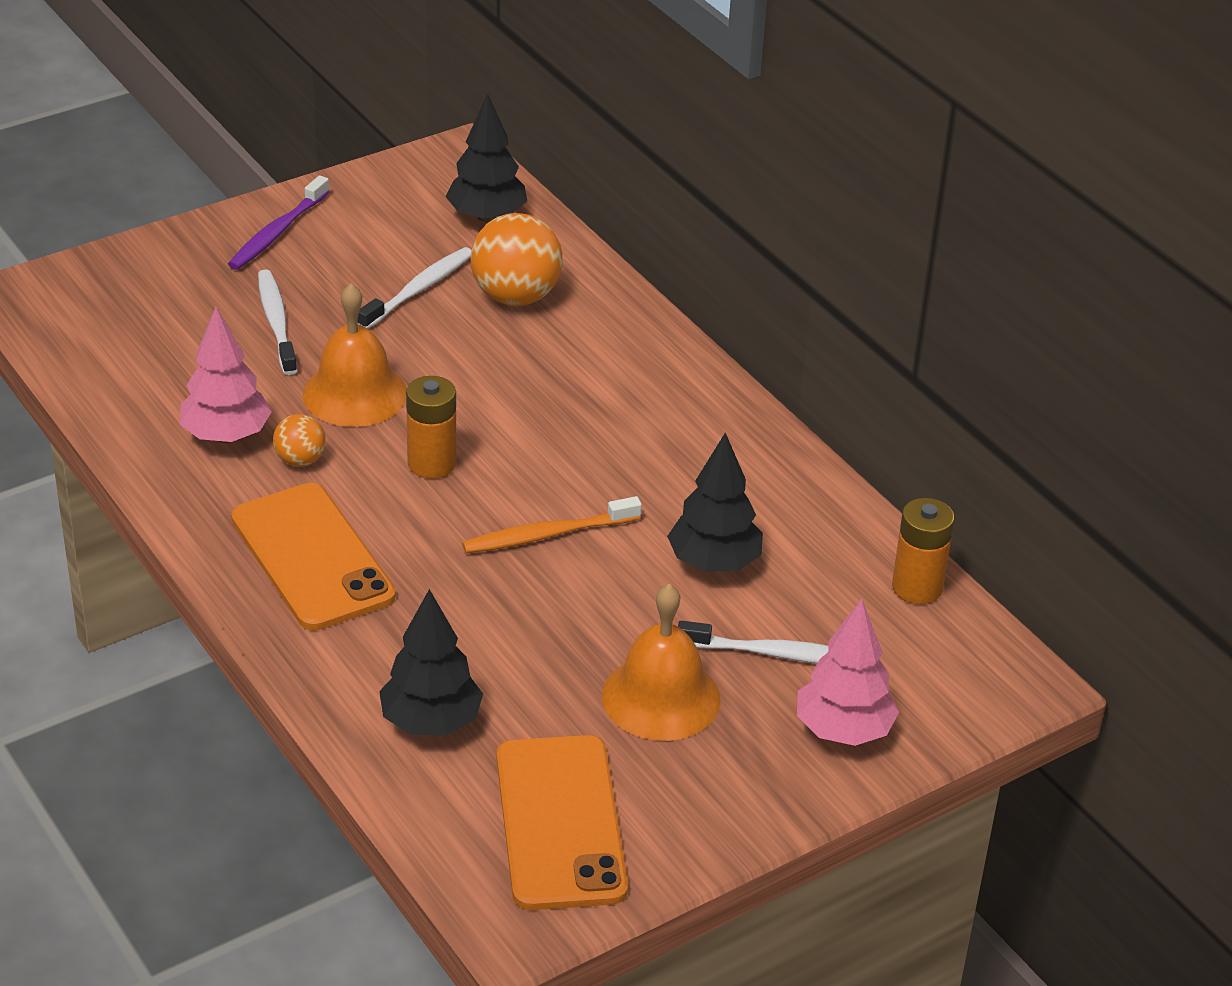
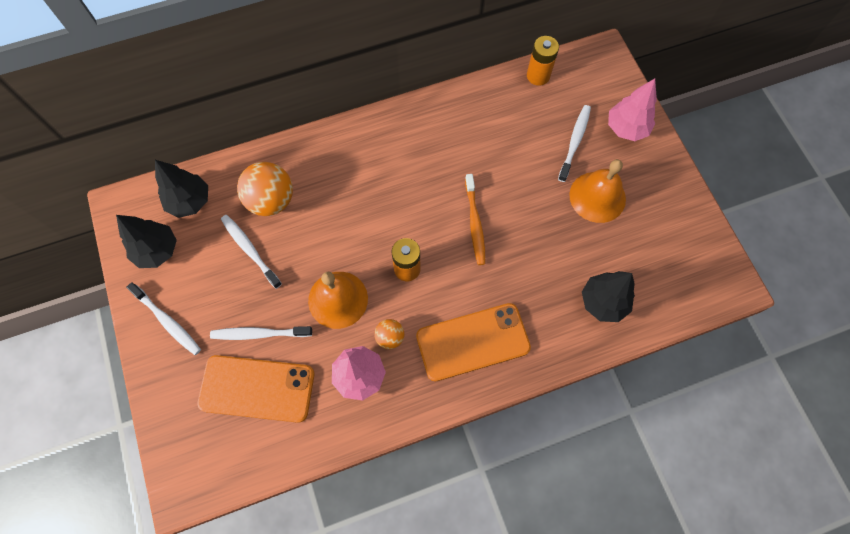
camera: 75 degrees left, 30 degrees up
(277, 232) = (167, 321): purple toothbrush -> white toothbrush
(560, 823) = (674, 256): orange phone -> orange phone (257, 388)
(714, 563) = (508, 153): black tree -> black tree (157, 251)

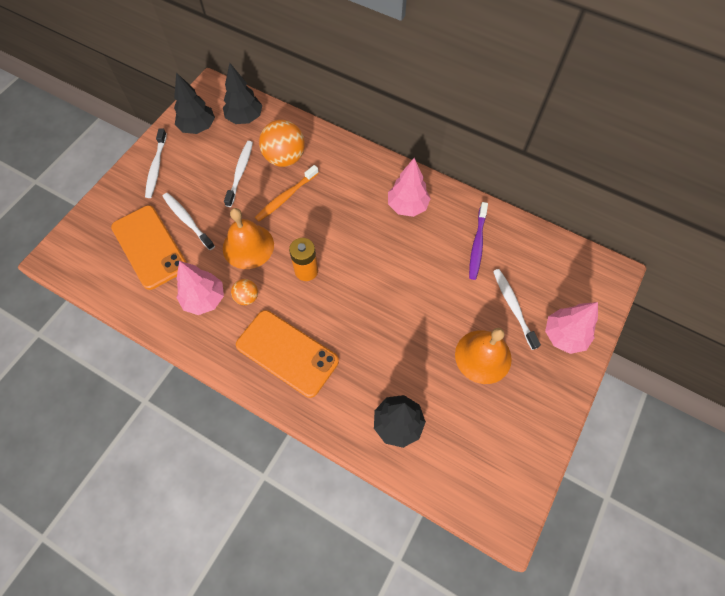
camera: 50 degrees right, 5 degrees down
(416, 142) = (407, 206): none -> pink tree
(475, 223) = (380, 287): orange toothbrush -> orange toothbrush (286, 197)
(499, 121) = (477, 244): none -> purple toothbrush
(538, 76) = (542, 242): orange battery -> none
(574, 142) = (513, 307): white toothbrush -> white toothbrush turned 90 degrees counterclockwise

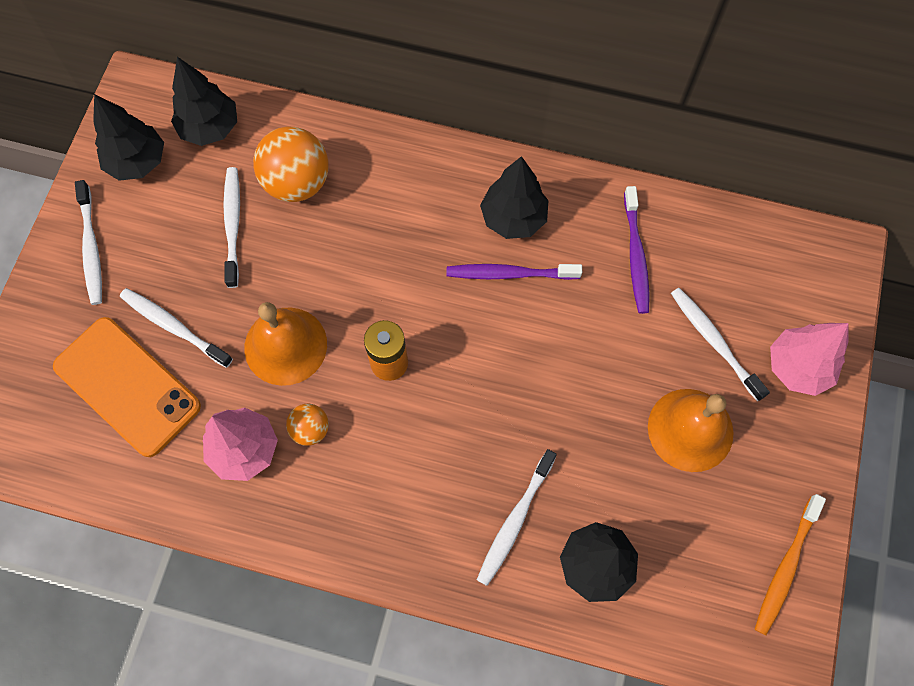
camera: 15 degrees left, 5 degrees up
(286, 197) = (319, 249): orange toothbrush -> orange toothbrush (785, 568)
(287, 353) = (400, 501): orange phone -> none
(354, 383) = (515, 521): none -> white toothbrush
(395, 237) = (509, 274): none -> purple toothbrush
(407, 206) = (513, 218): pink tree -> black tree

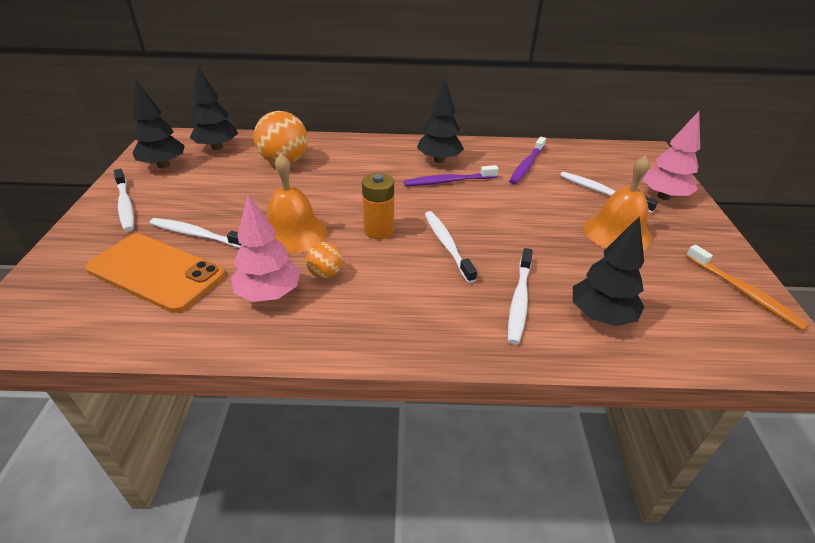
camera: 15 degrees left, 30 degrees down
(233, 225) = (240, 183): white toothbrush -> white toothbrush (447, 245)
(635, 255) = (526, 165): purple toothbrush -> purple toothbrush turned 45 degrees clockwise
(785, 568) = (743, 292): orange toothbrush -> orange toothbrush turned 45 degrees counterclockwise

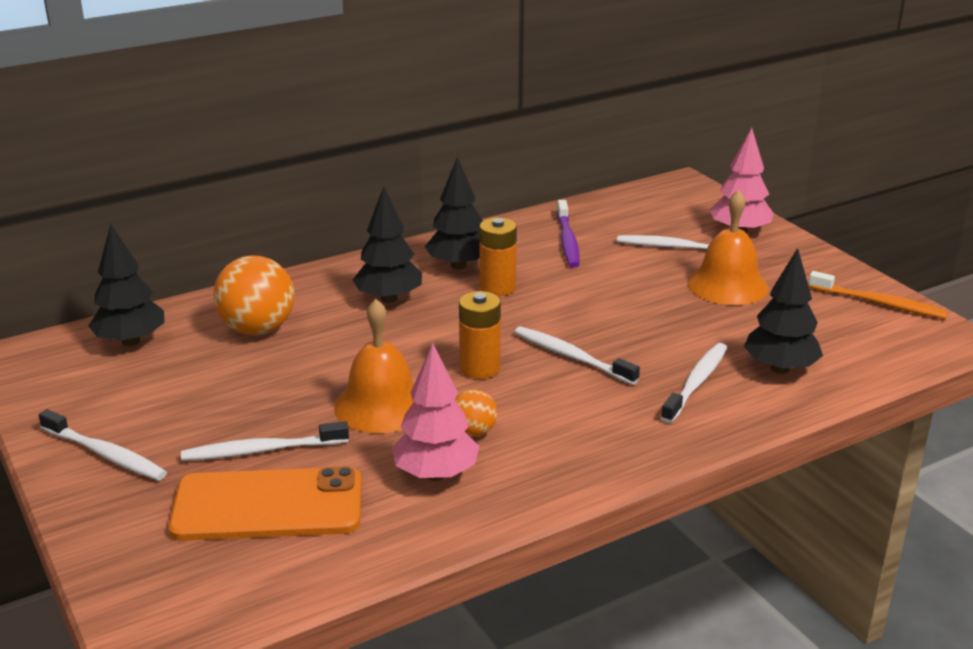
camera: 30 degrees left, 10 degrees down
(163, 165) = (82, 389): black tree -> black tree (389, 299)
(448, 181) = (497, 287): purple toothbrush -> orange battery
(519, 300) = (696, 383): white toothbrush -> white toothbrush turned 135 degrees counterclockwise

